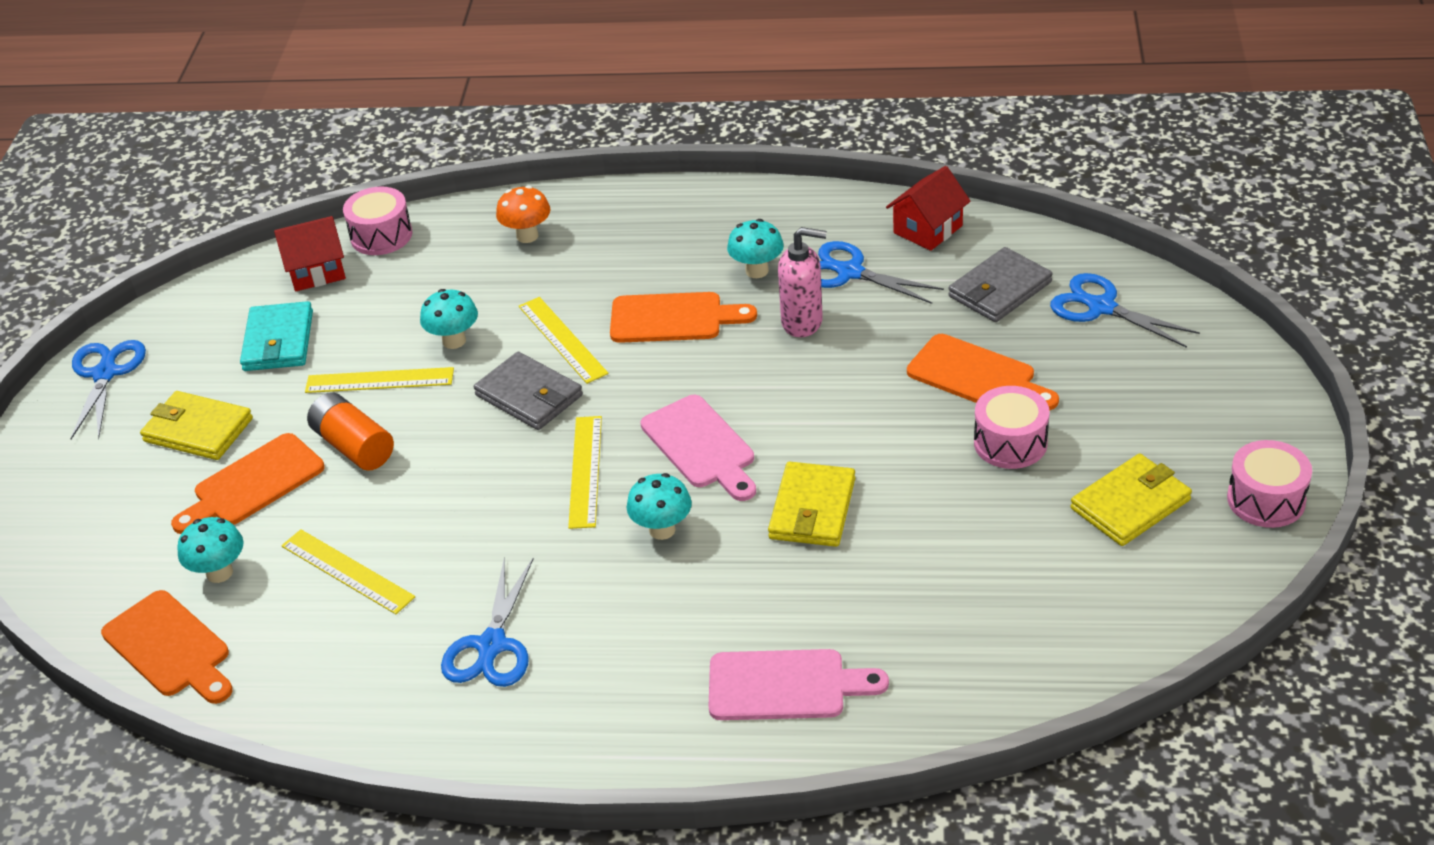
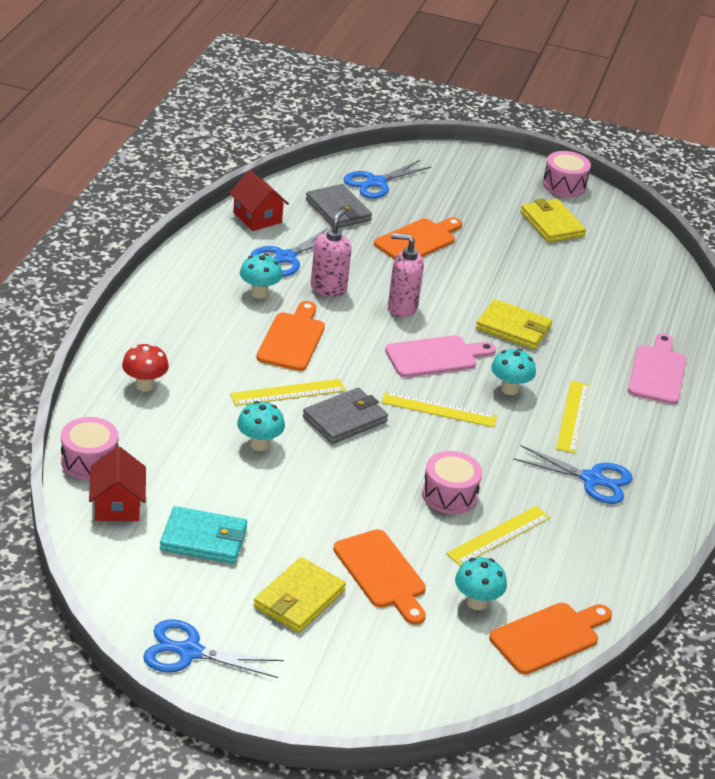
camera: 85 degrees left, 5 degrees down
(354, 446) = (361, 514): orange battery -> none
(379, 380) = (287, 490): yellow ruler -> yellow ruler (572, 416)
(527, 236) = (144, 385): orange mushroom -> red mushroom
(798, 394) = (402, 307): none -> pink soap dispenser
(1010, 443) = (484, 246): pink drum -> pink drum (449, 495)

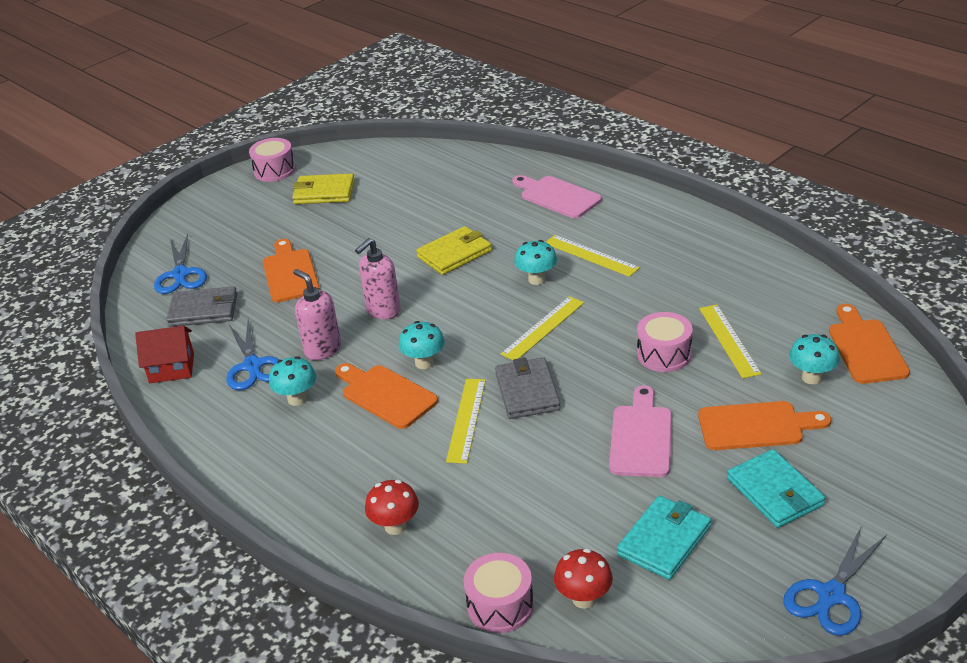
camera: 55 degrees left, 0 degrees up
(117, 505) = (584, 599): red house -> red mushroom
(259, 444) = (536, 461): turquoise mushroom -> turquoise mushroom (424, 363)
(299, 599) = (774, 492): yellow wallet -> turquoise wallet
(435, 357) = (467, 309): pink cutting board -> pink cutting board (641, 437)
(592, 479) = (676, 268): blue scissors -> none

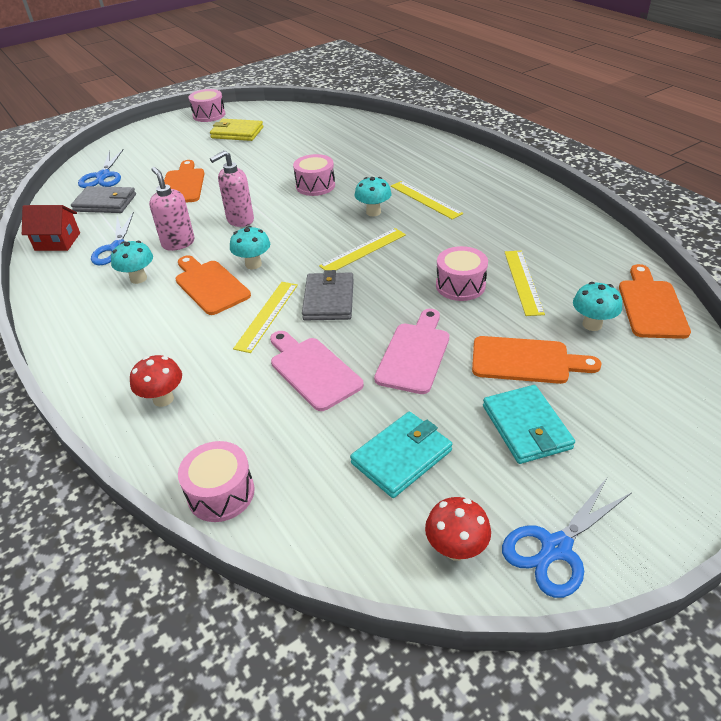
camera: 10 degrees right, 5 degrees up
(454, 254) = (315, 186): yellow wallet -> pink drum
(557, 196) = (414, 154): pink cutting board -> pink cutting board (313, 370)
(584, 599) = (302, 502): red mushroom -> red mushroom (456, 549)

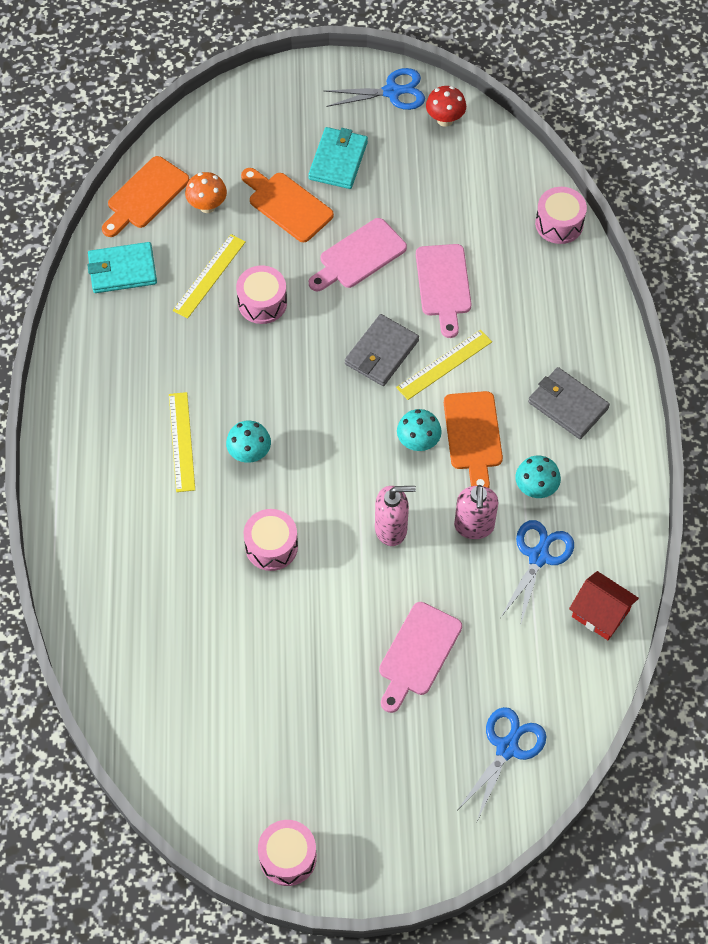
camera: 150 degrees left, 20 degrees up
(105, 203) = (524, 670): grey wallet -> grey wallet (568, 405)
(163, 399) = (567, 322): red mushroom -> none
(183, 185) = (417, 653): orange cutting board -> pink cutting board
(237, 133) = (281, 760): yellow wallet -> none
(363, 250) = (305, 399): yellow ruler -> none
(402, 457) = (432, 185): turquoise wallet -> turquoise wallet (122, 270)
(592, 324) = (207, 206): turquoise mushroom -> orange mushroom

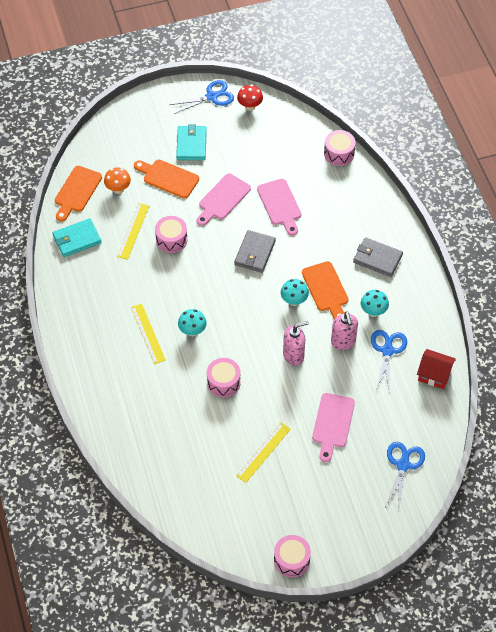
camera: 15 degrees left, 5 degrees down
(444, 364) = (295, 251): yellow ruler -> yellow ruler (263, 452)

